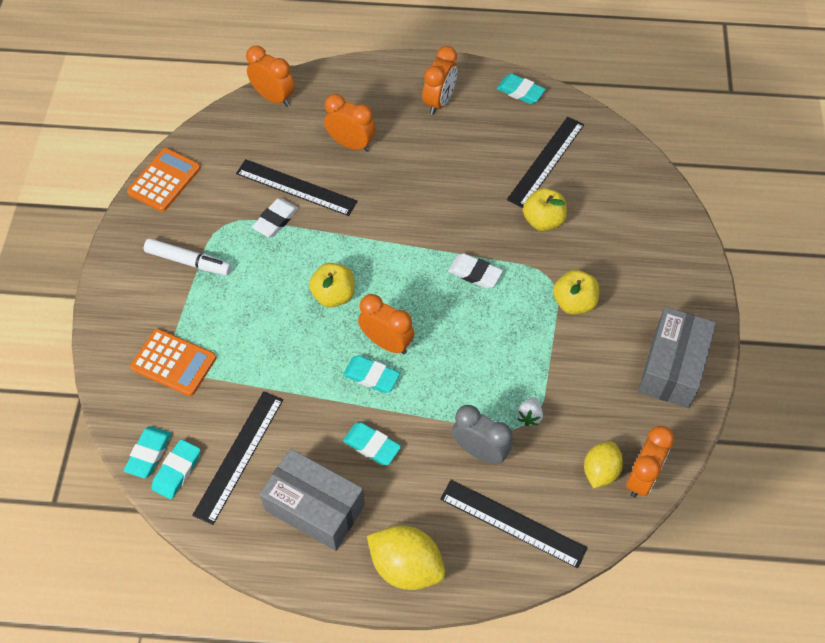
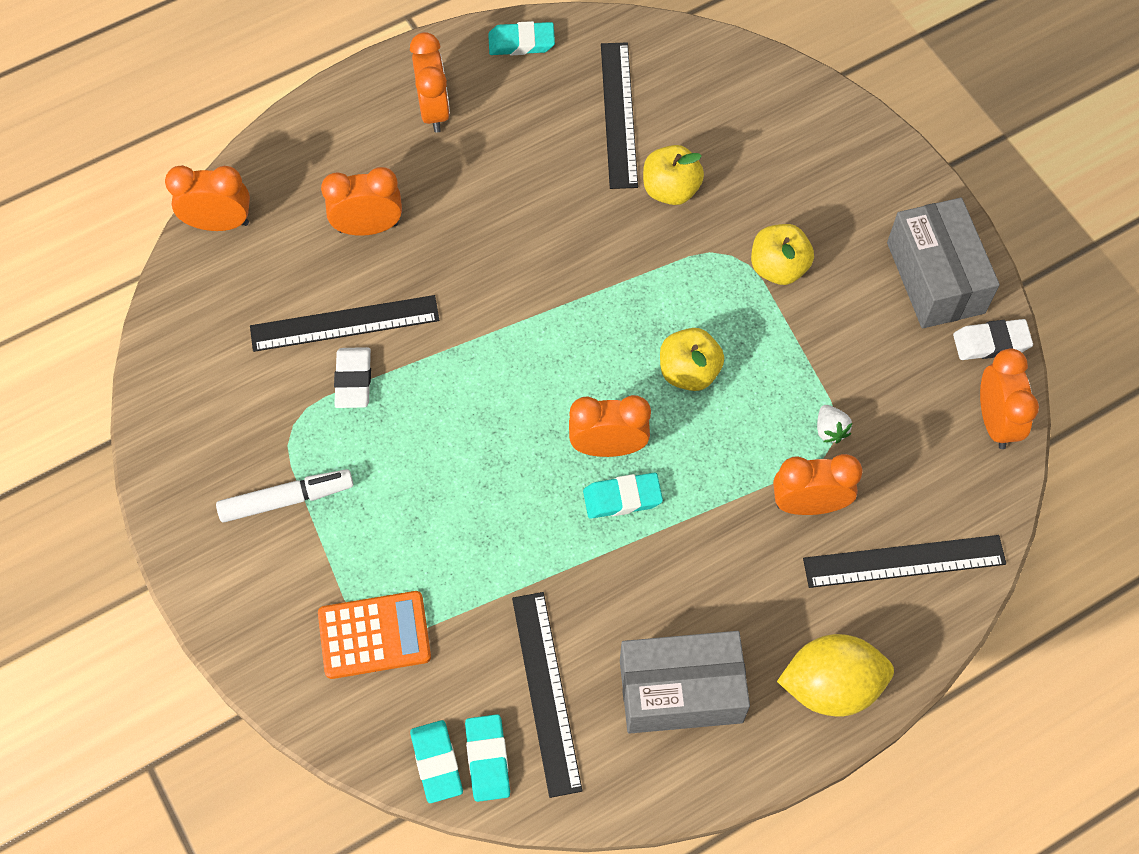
camera: 35 degrees left, 5 degrees up
(164, 180) = (165, 416): orange calculator -> none
(333, 295) = (500, 429): yellow apple -> yellow apple (689, 372)
(372, 445) = (687, 578): turquoise eraser -> none
(475, 273) = (643, 301): white eraser -> white eraser (991, 343)
(480, 451) = (808, 504): grey clock -> orange clock
(600, 471) = (949, 442): yellow lemon -> none

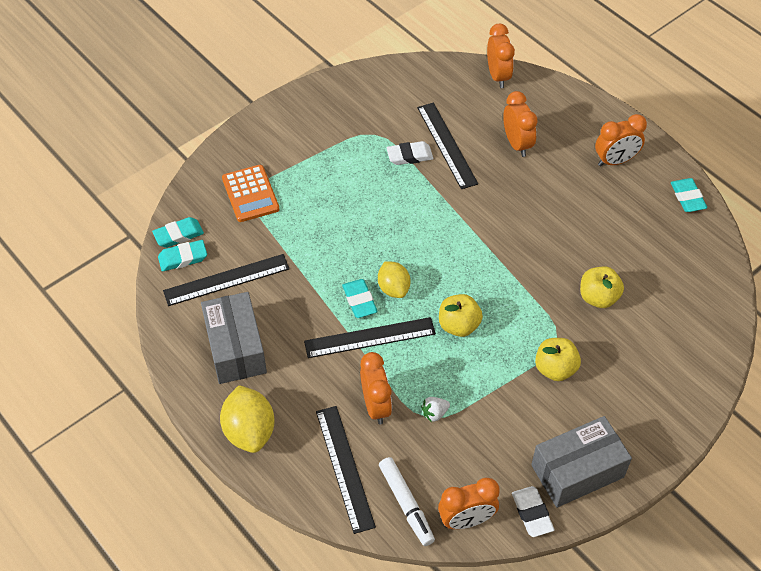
camera: 80 degrees right, 10 degrees down
(286, 499) = (326, 140): white marker -> white marker (406, 504)
(608, 447) = (393, 288): orange clock -> yellow lemon
(618, 114) = (649, 260): black ruler -> black ruler (370, 337)

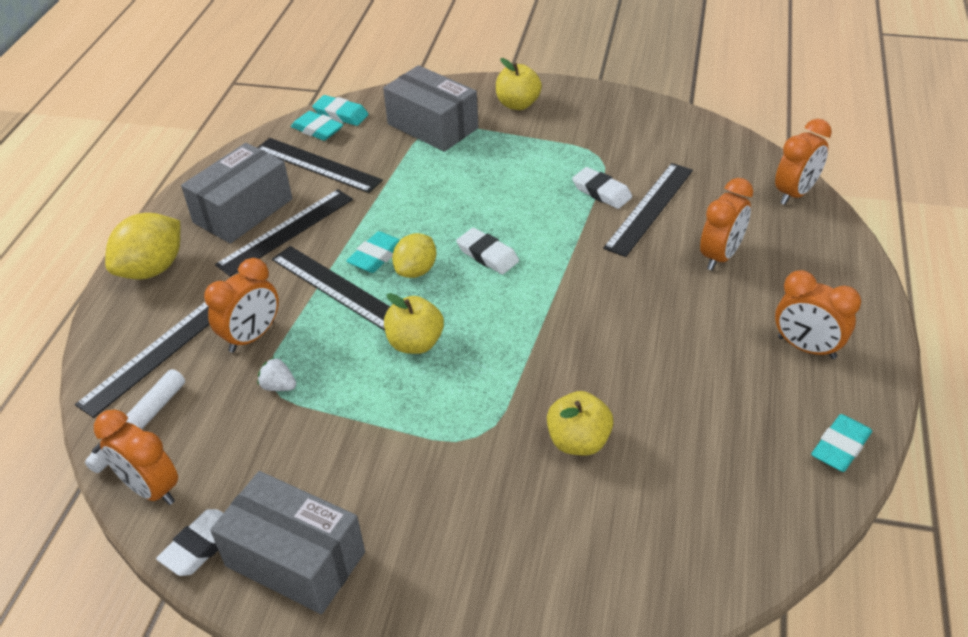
camera: 55 degrees right, 10 degrees down
(250, 194) = (432, 126): orange calculator -> grey box
(285, 335) = (286, 231): none -> black ruler
(413, 245) = (487, 255): none -> white eraser
(555, 369) = (431, 457): yellow apple -> yellow apple (518, 104)

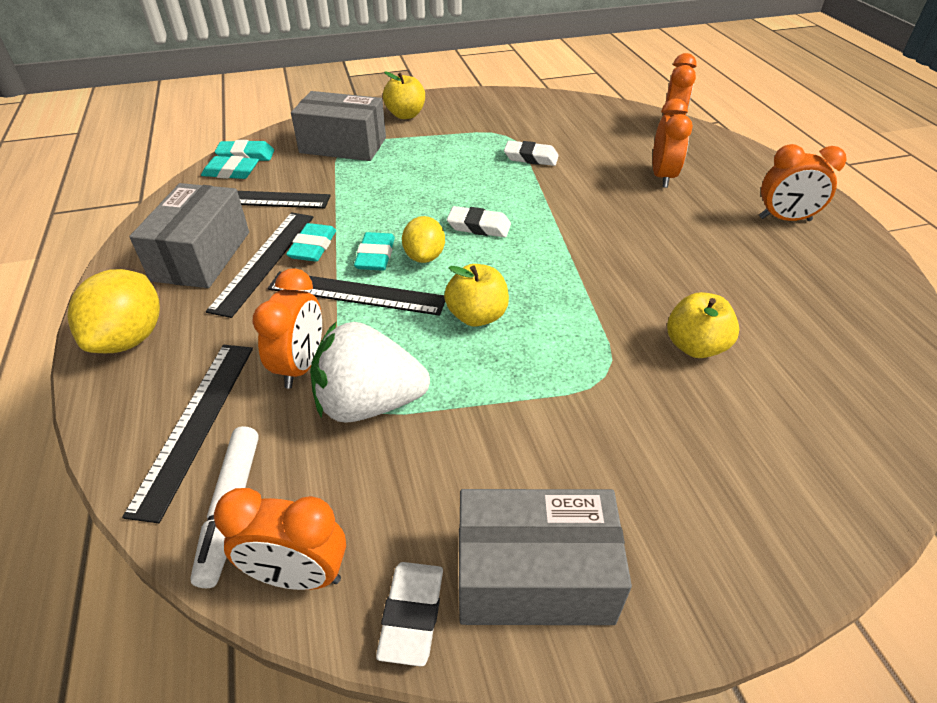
camera: 30 degrees left, 0 degrees up
(278, 386) = (369, 403): white strawberry -> white strawberry, size x2.46
(649, 208) = (578, 159): black ruler -> none
(840, 447) = (880, 278): turquoise eraser -> turquoise eraser (313, 247)

